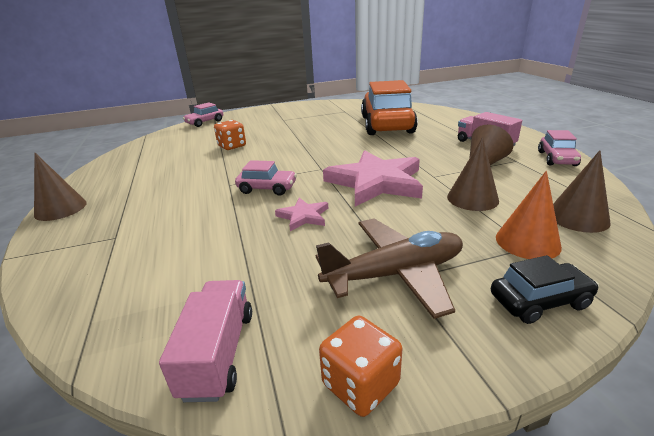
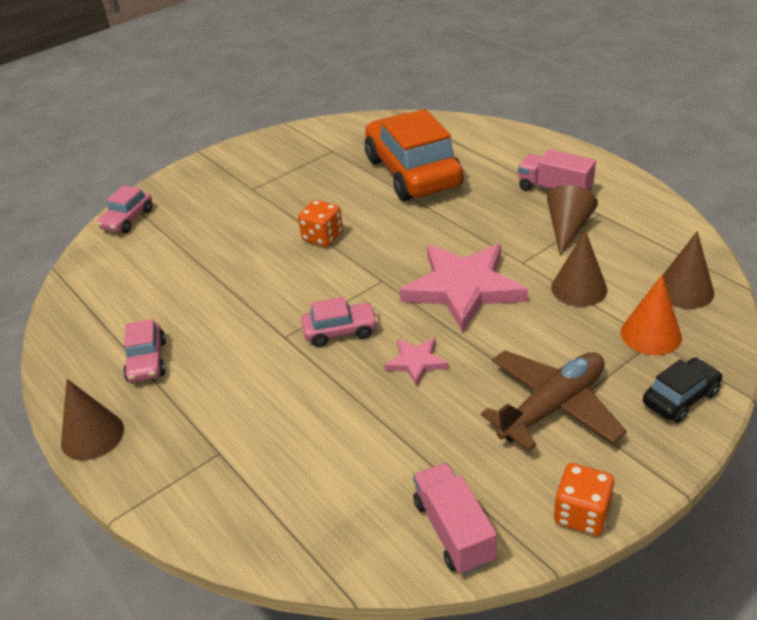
camera: 20 degrees left, 10 degrees up
(232, 146) = (223, 264): orange dice -> orange dice (322, 237)
(557, 159) = (641, 201): pink car -> pink car (147, 361)

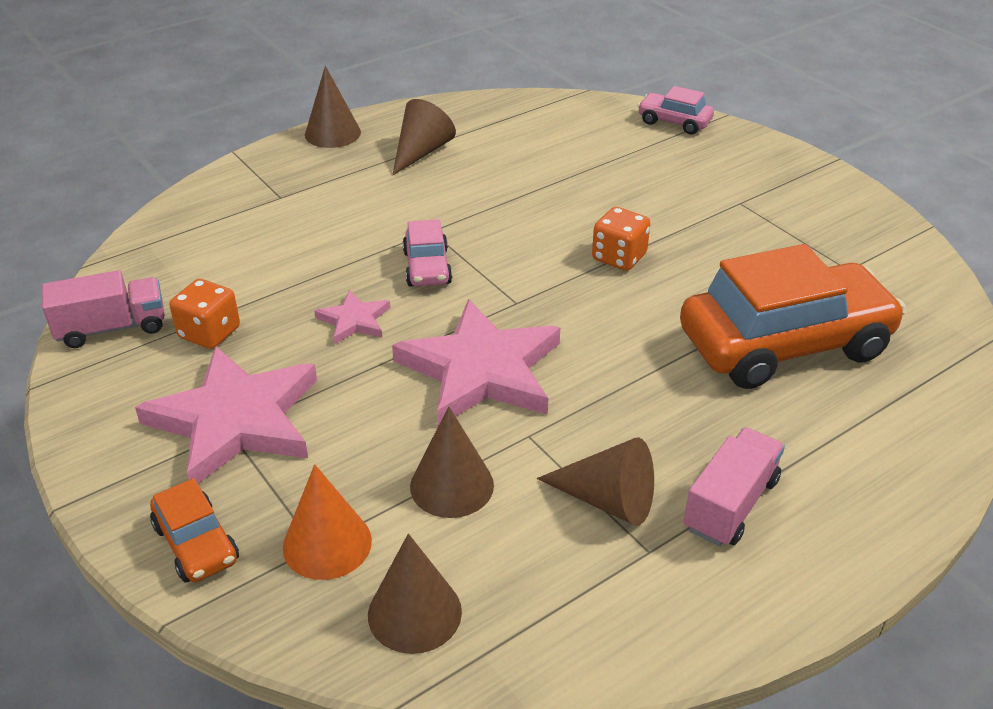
camera: 90 degrees right, 0 degrees up
(147, 361) = (421, 152): pink car -> brown cone
(552, 407) = (236, 420): brown plane -> pink star
(581, 514) = (78, 418): orange dice -> orange dice (209, 333)
(680, 398) = (196, 544): black car -> orange car

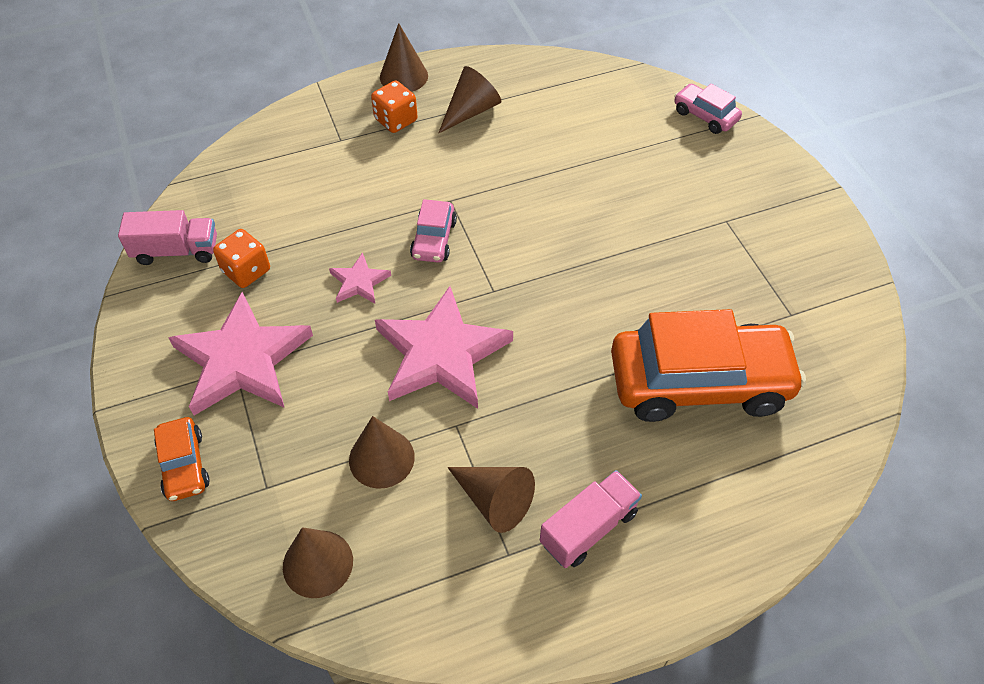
camera: 15 degrees right, 15 degrees up
(327, 544) = (275, 488): orange cone -> none
(619, 257) = (596, 261): orange dice -> orange dice (396, 120)

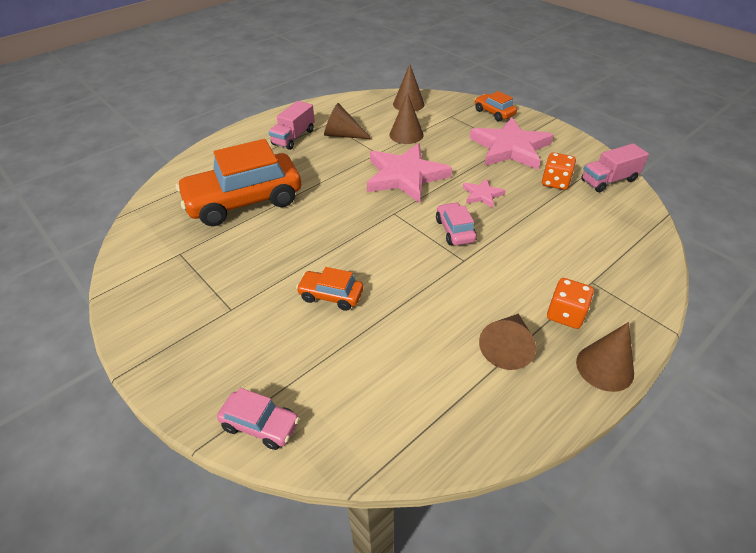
camera: 160 degrees right, 10 degrees down
(614, 203) = (331, 295): none -> orange car

